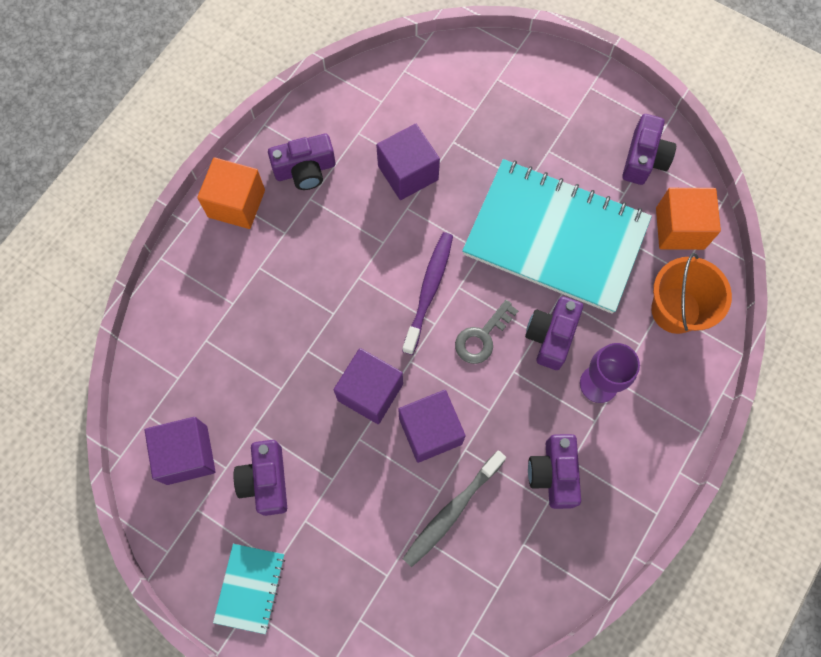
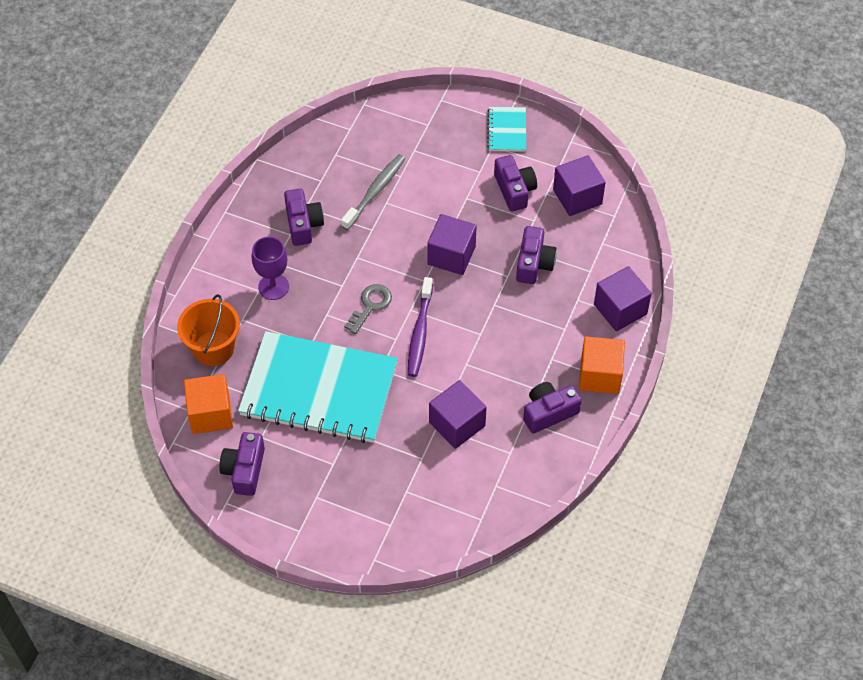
camera: 170 degrees right, 15 degrees down
(430, 431) = (400, 237): purple cube -> purple cube (620, 309)
(551, 336) = (314, 314): purple camera -> purple camera (534, 263)

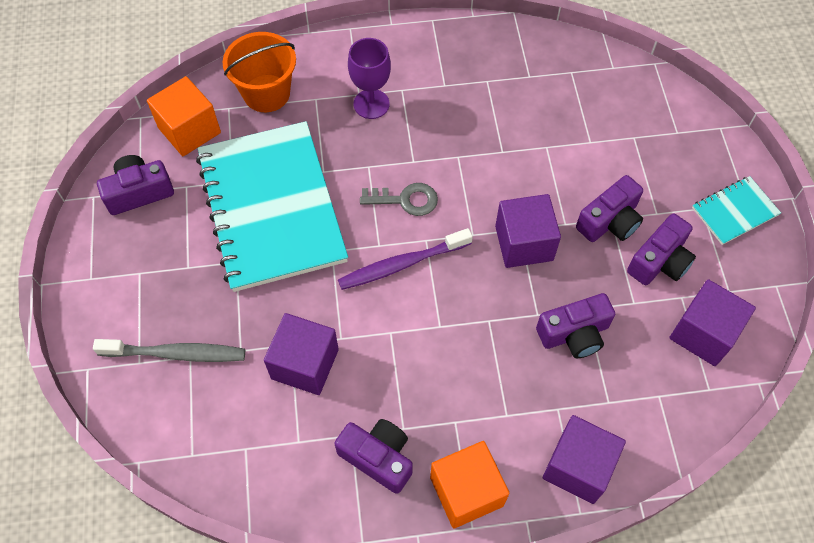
camera: 60 degrees right, 5 degrees up
(303, 224) = (464, 89): purple camera -> purple camera (610, 221)
(375, 191) = (552, 129): grey toothbrush -> grey toothbrush (176, 353)

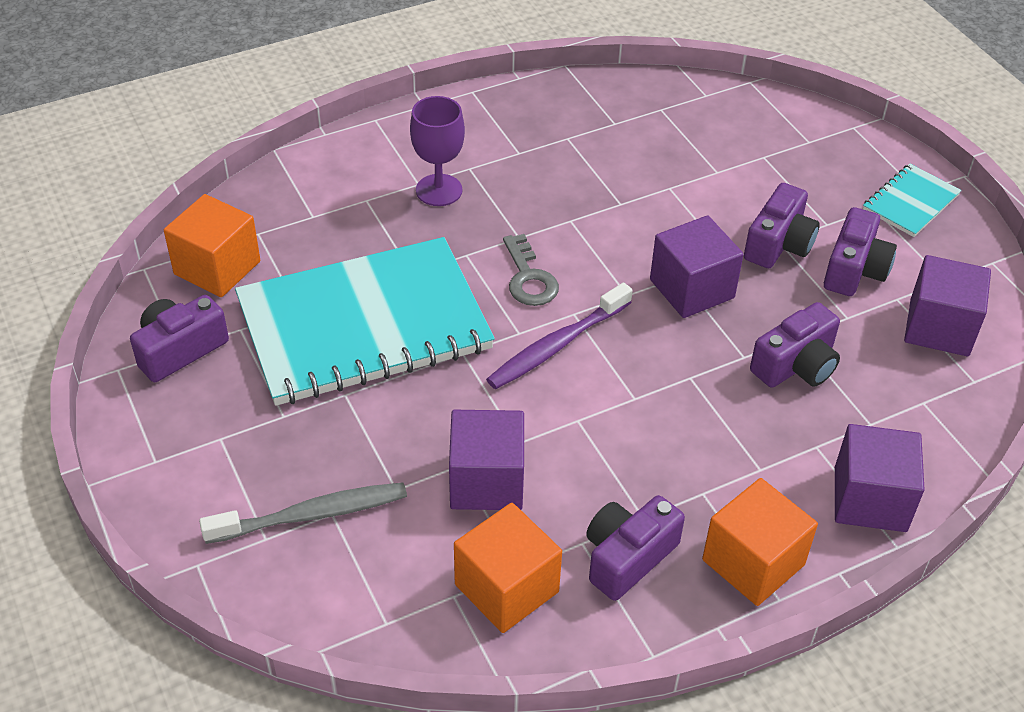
camera: 20 degrees left, 15 degrees down
(266, 93) = (301, 207): orange bucket -> none
(271, 207) = (364, 325): turquoise notebook -> turquoise notebook turned 75 degrees counterclockwise
(283, 455) = (506, 588): none -> orange cube
(378, 457) = (627, 557): purple camera -> purple camera turned 60 degrees counterclockwise
(405, 200) = (529, 278): grey key -> grey key turned 90 degrees clockwise

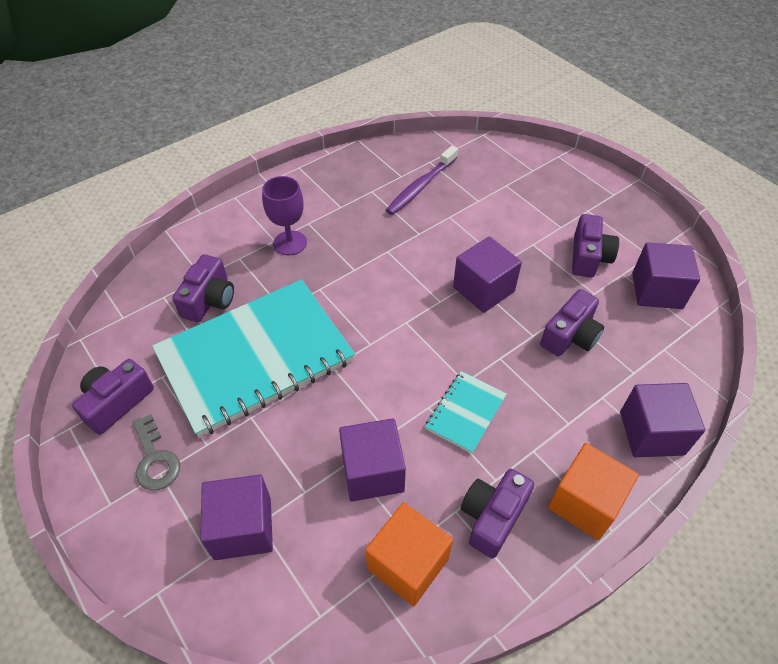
camera: 10 degrees left, 5 degrees up
(217, 268) = (136, 329): orange cube -> none
(311, 515) = (243, 528): grey toothbrush -> purple cube
(529, 278) = (368, 300): grey key -> grey key (155, 459)
(557, 345) = (400, 349): purple toothbrush -> purple toothbrush (421, 186)
(779, 244) = (533, 246): purple camera -> purple camera (209, 300)
(910, 202) = (610, 203): turquoise notebook -> turquoise notebook (465, 412)

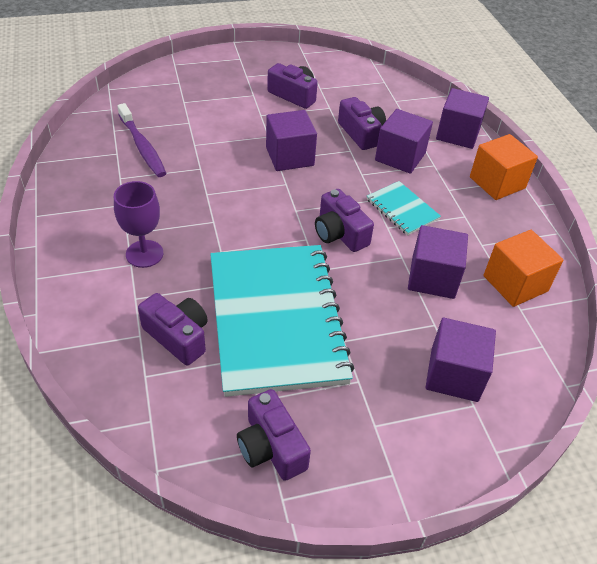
camera: 70 degrees left, 5 degrees down
(155, 459) = (357, 426): grey key -> none
(492, 517) = (493, 228): purple camera -> purple camera (340, 233)
(657, 290) = (345, 81): purple cube -> purple cube (400, 157)

